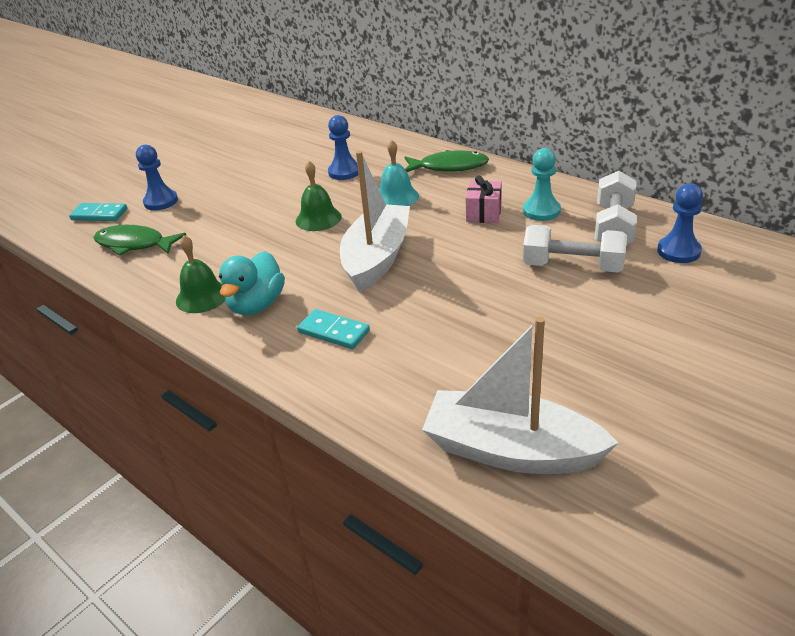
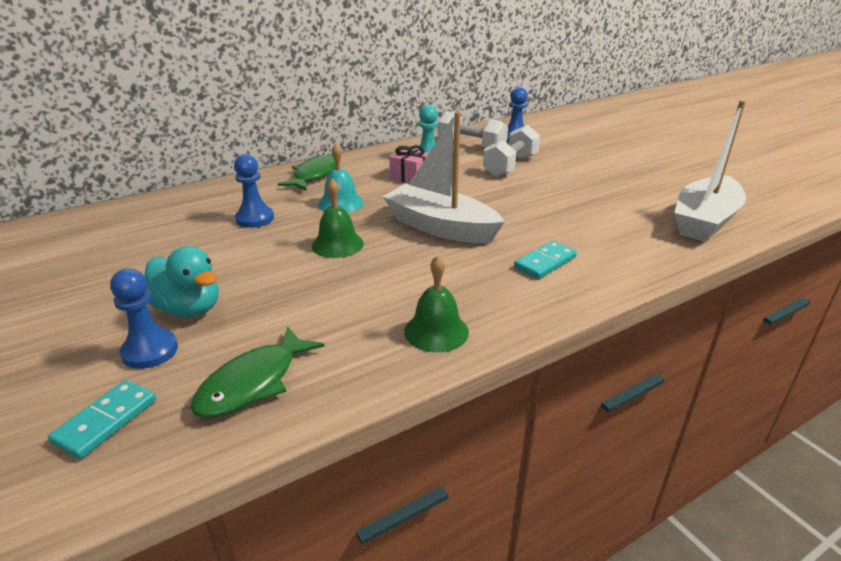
camera: 75 degrees left, 5 degrees down
(256, 305) = (477, 297): turquoise duck -> turquoise duck (189, 309)

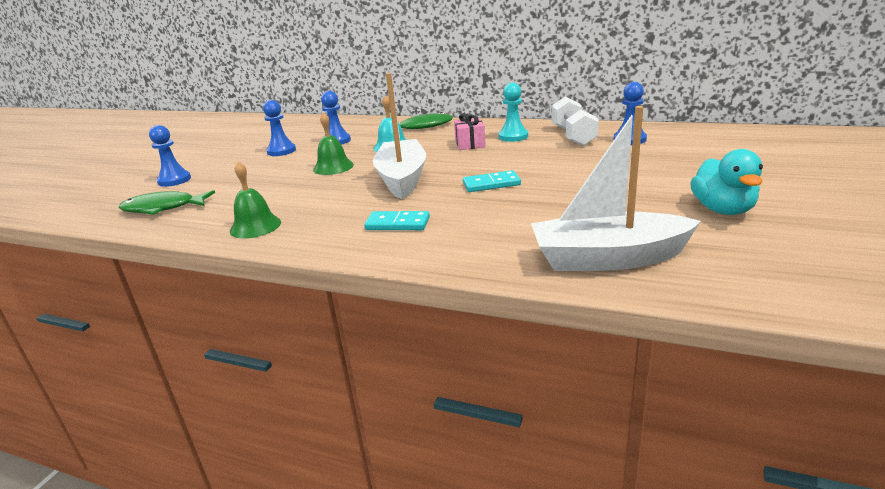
camera: 55 degrees right, 5 degrees down
(106, 421) = (114, 197): turquoise domino -> turquoise domino (491, 184)
(189, 309) = (219, 170): turquoise duck -> turquoise duck (722, 210)
(211, 254) = (281, 151): none -> blue pawn
(510, 166) = (562, 158): white dumbbell -> none

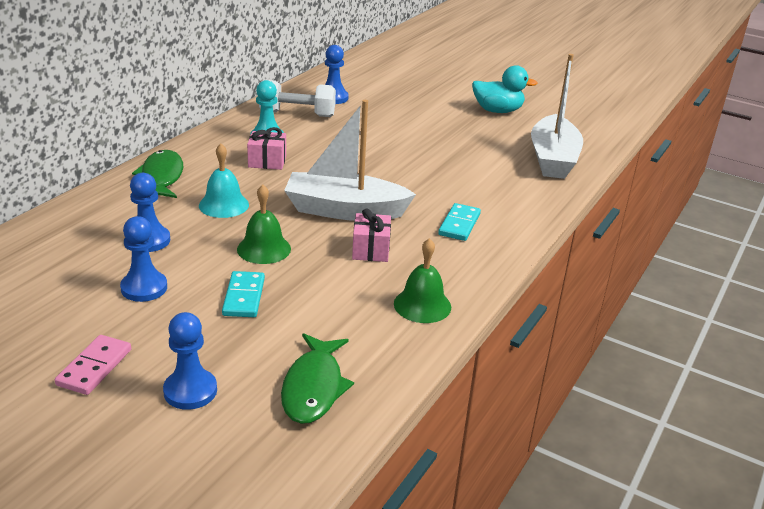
camera: 85 degrees left, 5 degrees up
(204, 158) = (94, 367): none -> pink domino
(339, 197) = (370, 250): none -> pink gift
(491, 184) = (394, 171): turquoise domino -> turquoise domino (243, 297)

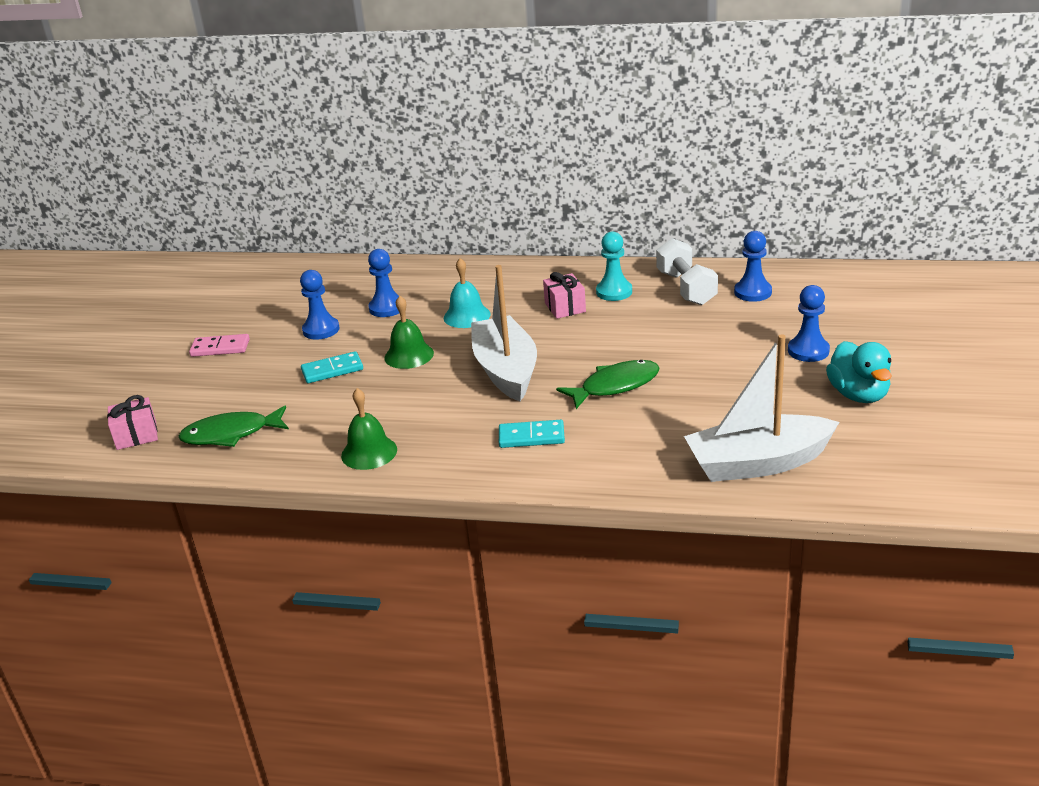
camera: 75 degrees right, 0 degrees up
(162, 177) = (490, 277): green fish -> green fish (615, 386)
(190, 391) = (208, 389): blue pawn -> blue pawn (808, 351)
(370, 250) = (444, 403): pink gift -> pink gift (136, 435)

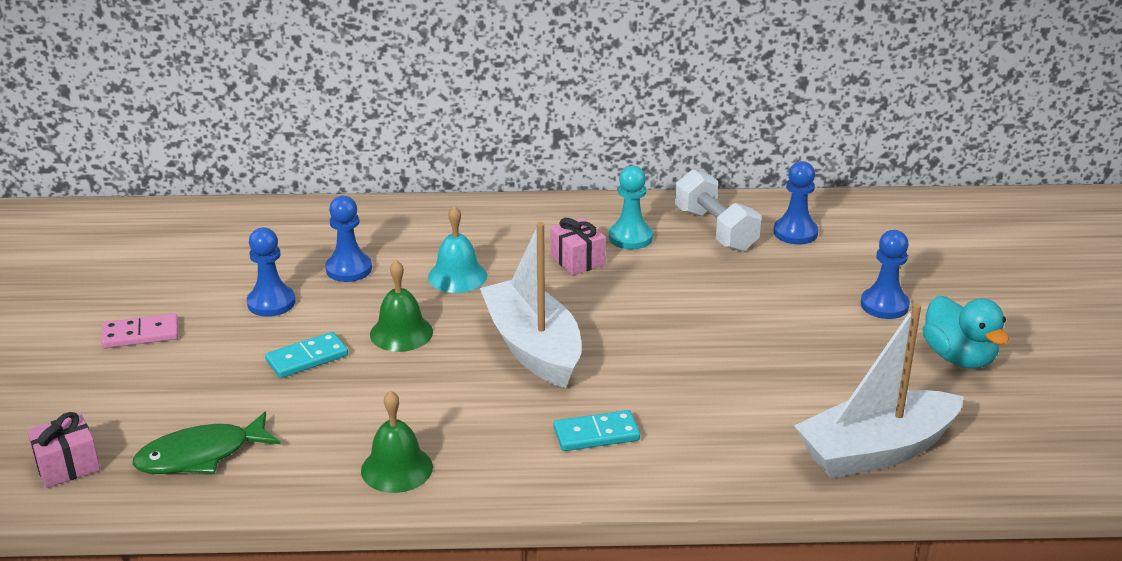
camera: 15 degrees left, 0 degrees up
(615, 386) = (675, 361): green fish -> none

